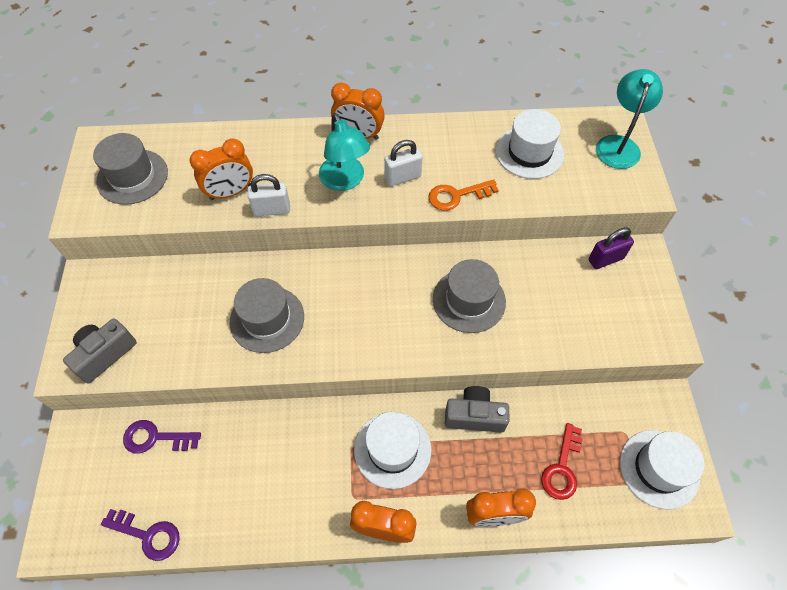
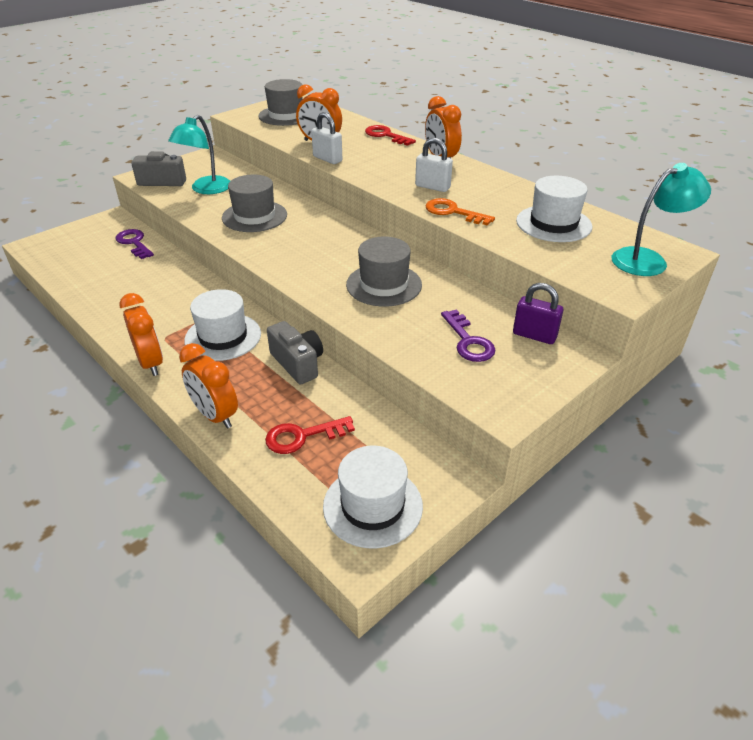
camera: 50 degrees right, 20 degrees down
(148, 535) = (63, 272): purple key -> purple key (468, 341)
(270, 137) = (385, 135): none -> red key
(345, 181) = (392, 170): turquoise lamp -> turquoise lamp (206, 189)

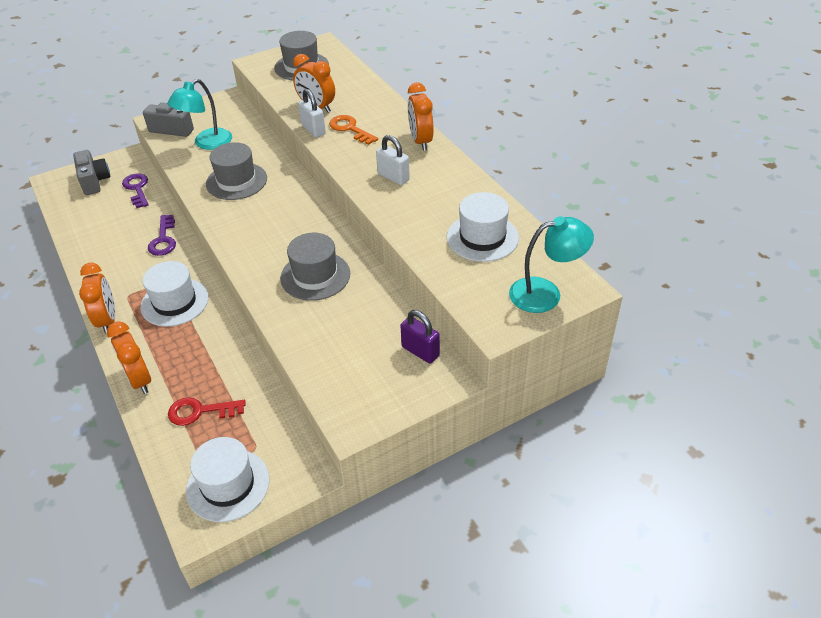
camera: 15 degrees right, 5 degrees up
(298, 363) = (225, 339): grey camera -> grey camera (94, 181)
(385, 135) = (384, 103): red key -> none
(453, 212) = (395, 211): orange key -> orange key (350, 129)
(468, 341) = (358, 348): purple key -> purple key (163, 239)

